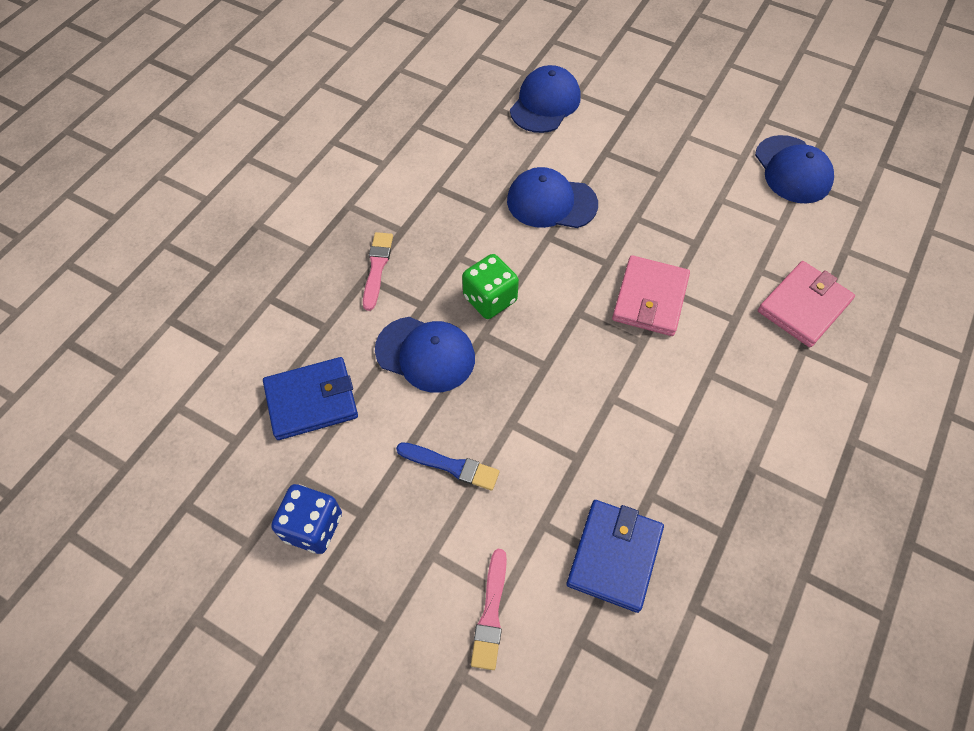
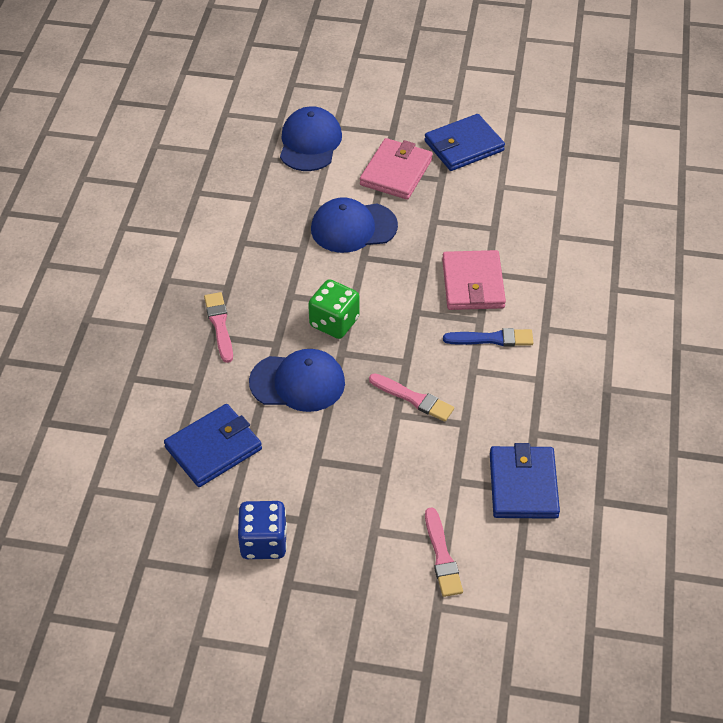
camera: 20 degrees left, 10 degrees down
(451, 466) = (360, 461): blue brush -> blue brush (492, 339)
(536, 410) = (413, 398): none -> pink brush
(698, 146) = (464, 146): none -> blue wallet
(792, 170) = (553, 145): blue cap -> none
(803, 306) = (602, 254): pink wallet -> pink wallet (396, 172)

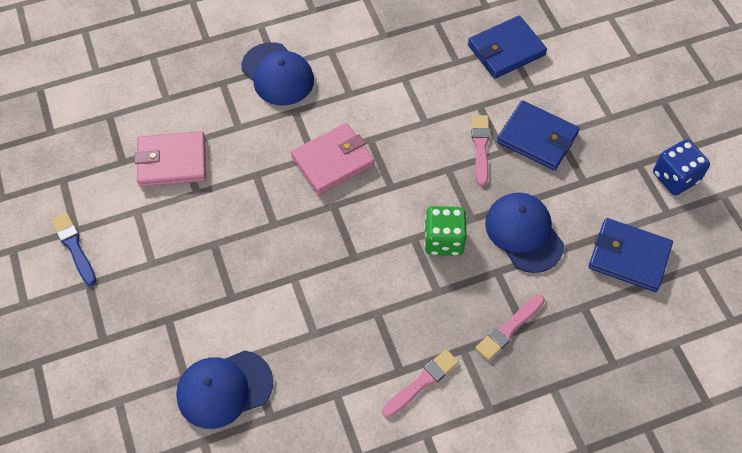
camera: 120 degrees left, 10 degrees up
(353, 227) = (322, 284): blue cap -> blue cap (277, 74)
(396, 172) = (225, 286): pink wallet -> pink wallet (172, 162)
(442, 556) = (598, 70): pink brush -> pink brush (422, 382)
(464, 146) = (155, 246): blue wallet -> blue wallet (537, 138)
(492, 339) = (384, 123): blue brush -> blue brush (74, 247)

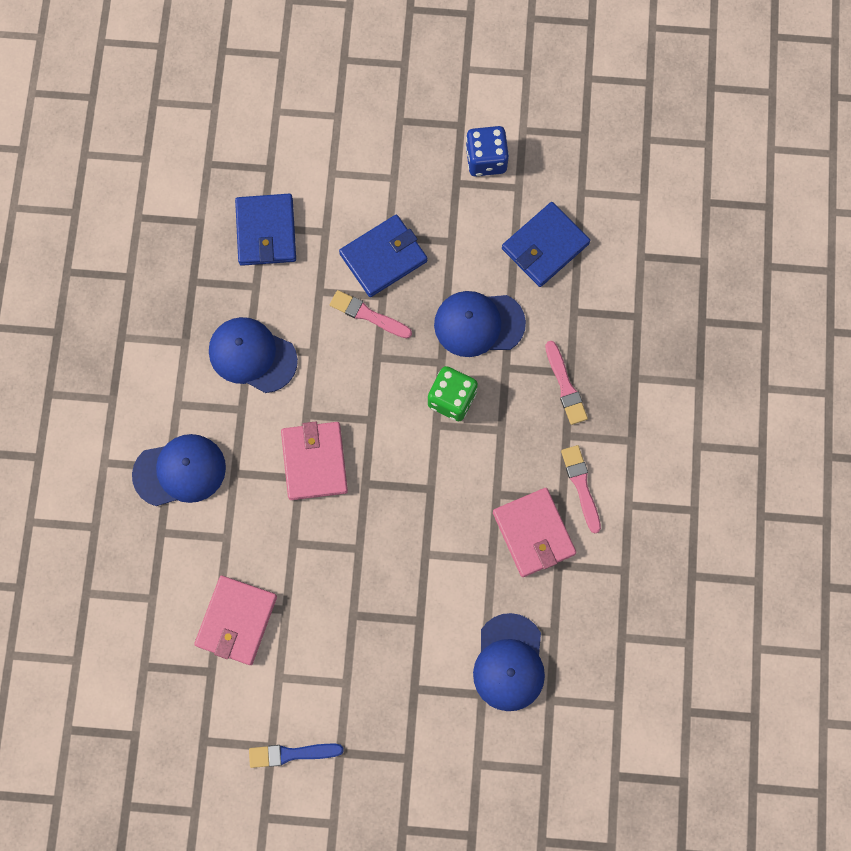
camera: 65 degrees left, 15 degrees up
(356, 359) = (534, 533): none -> pink wallet
(398, 82) = (252, 355): none -> blue cap

